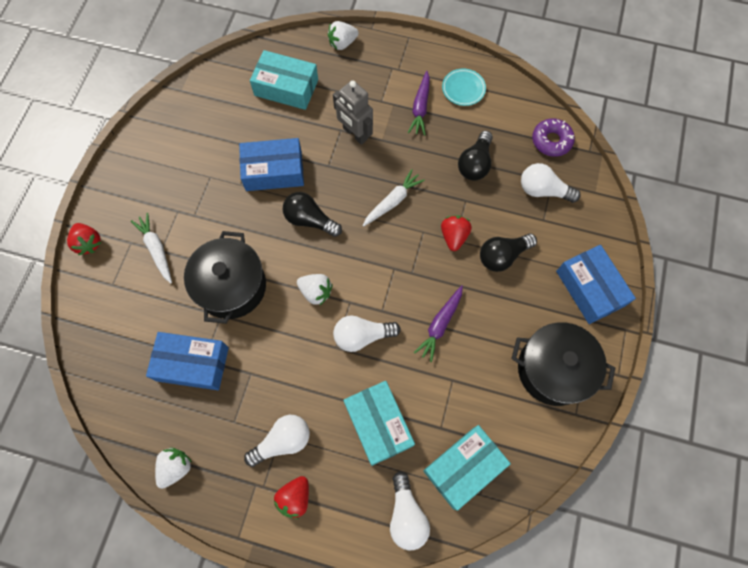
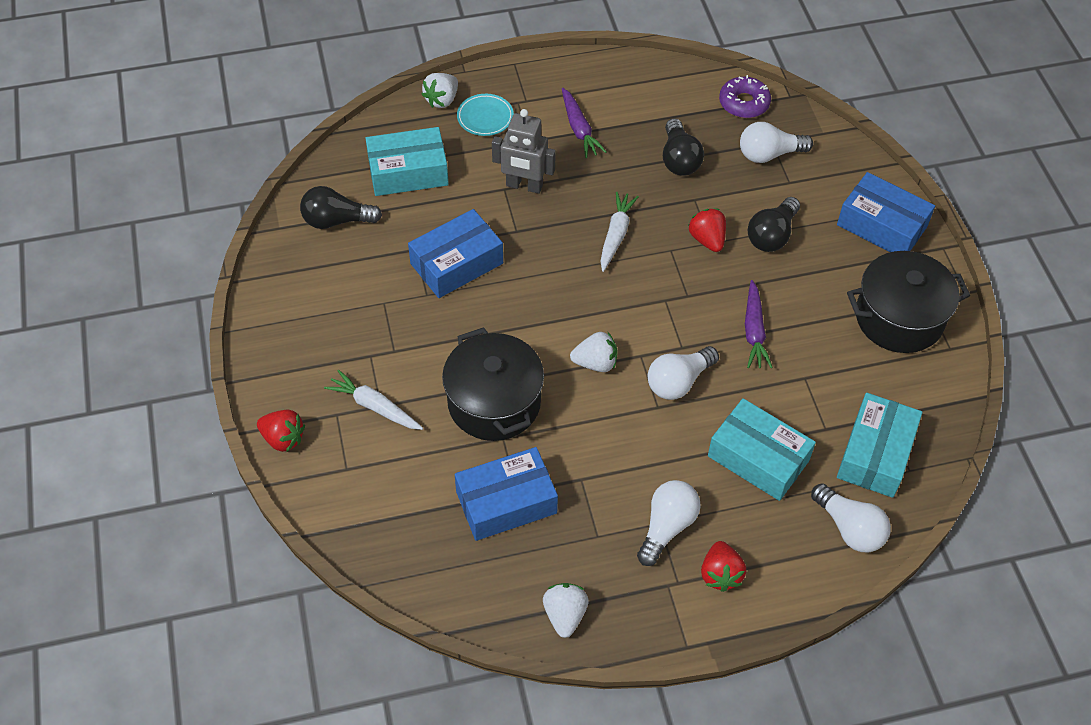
camera: 30 degrees left, 15 degrees down
(310, 220) = (536, 294): black light bulb -> black light bulb (336, 220)
(463, 89) = (613, 91): turquoise plate -> turquoise plate (485, 117)

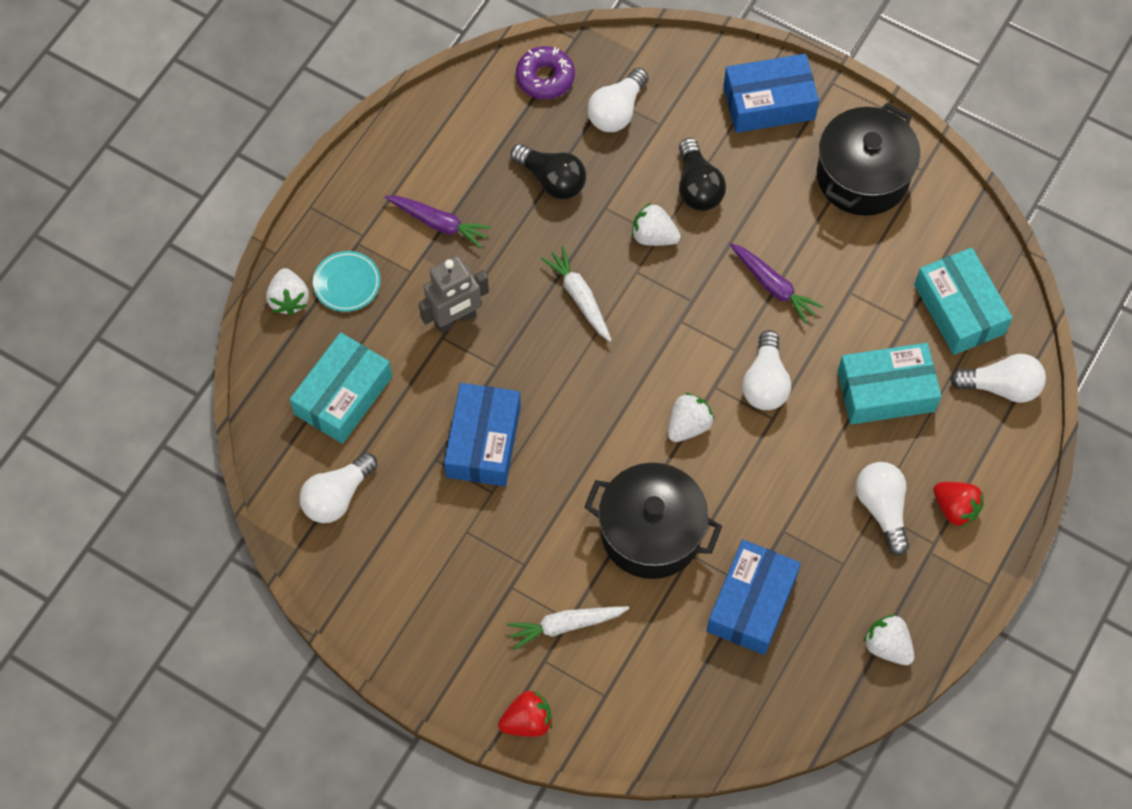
camera: 45 degrees left, 10 degrees up
(336, 220) = (337, 496): black light bulb -> white light bulb
(707, 239) = (653, 236): red strawberry -> white strawberry

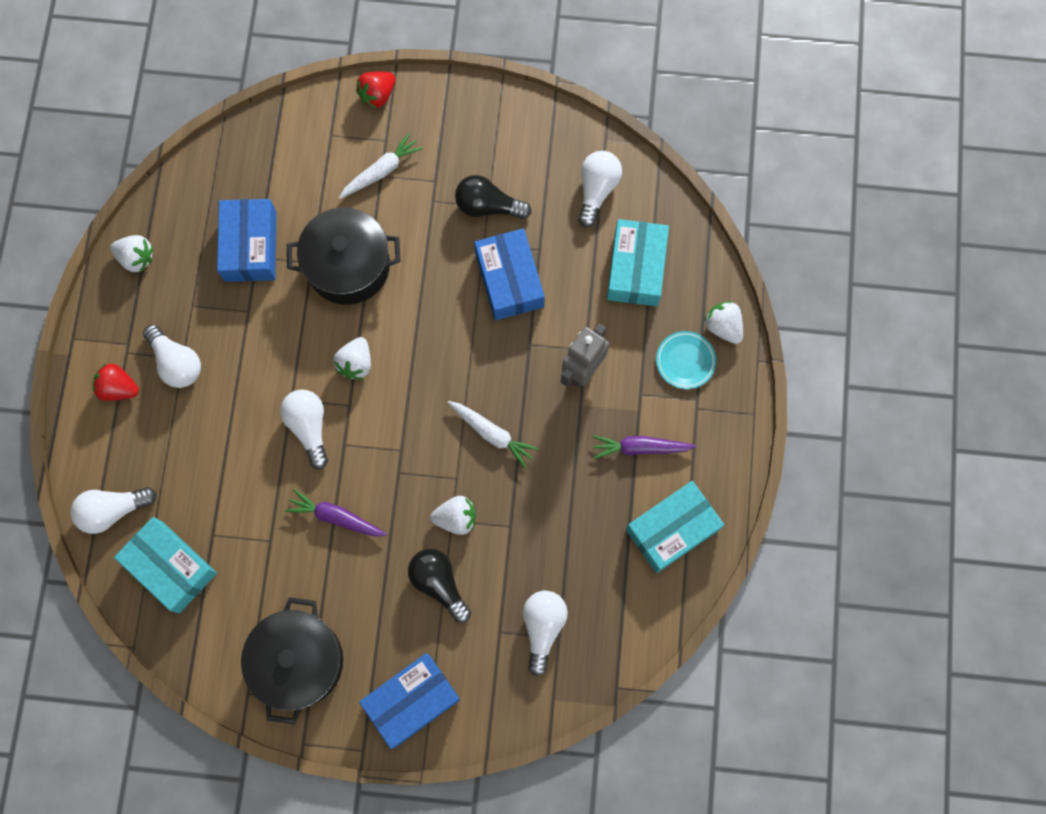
camera: 155 degrees right, 10 degrees up
(545, 78) = (622, 632): purple donut -> none
(552, 180) = (567, 532): black light bulb -> black light bulb (488, 206)
(886, 391) = (207, 463): turquoise box -> turquoise box (672, 529)

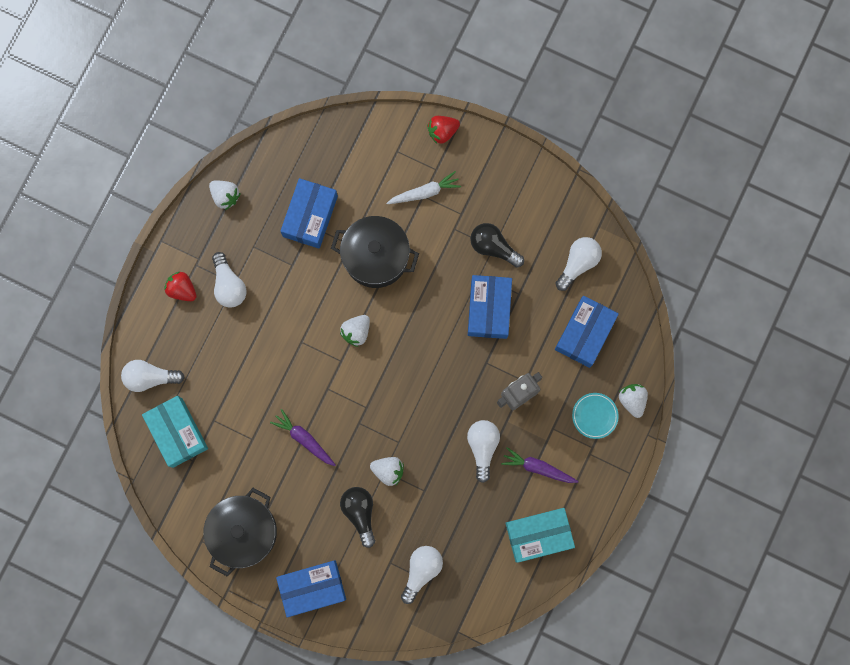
camera: 20 degrees right, 5 degrees up
(309, 427) = (307, 367): white light bulb -> white light bulb (482, 447)
(492, 434) = (435, 419): white carrot -> none
(636, 268) = (585, 333): turquoise box -> blue box

